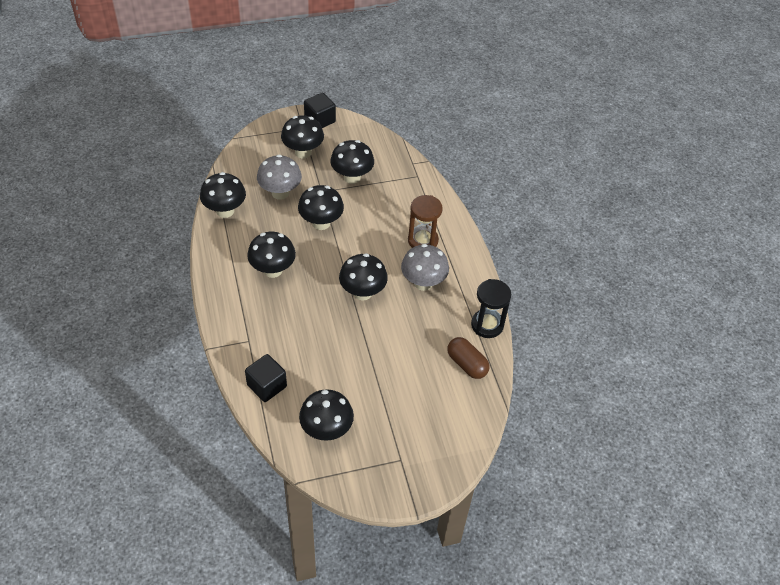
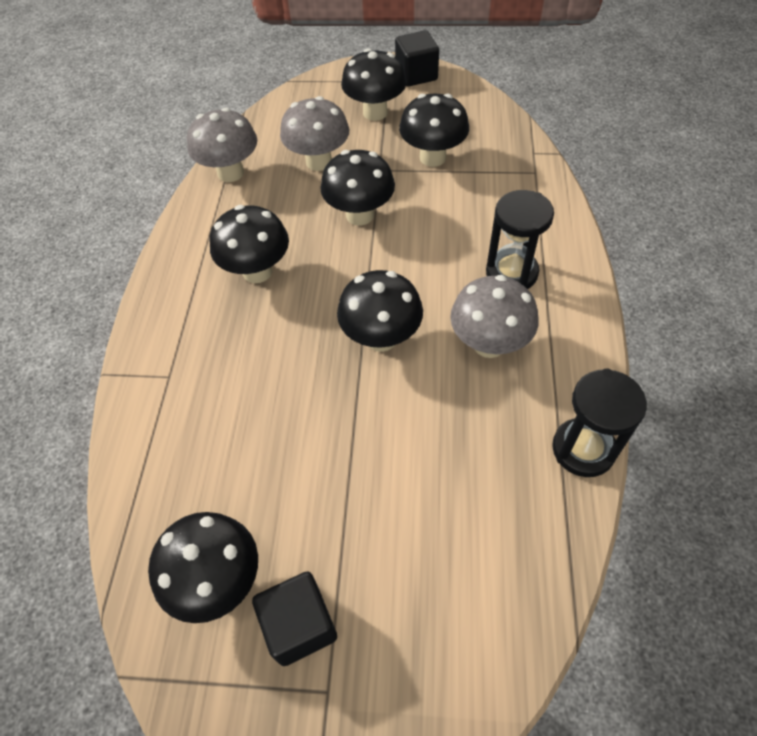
camera: 25 degrees right, 5 degrees up
(225, 211) = (230, 173): black mushroom -> grey mushroom
(267, 386) = (159, 464): black cube -> black cube (300, 625)
(423, 240) = (511, 273): brown hourglass -> black hourglass
(466, 364) = (522, 519): brown capsule -> none

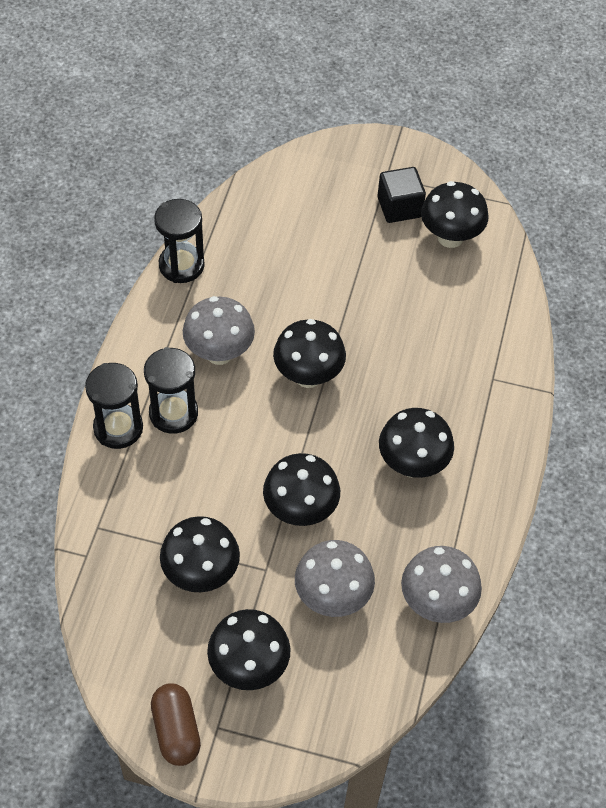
camera: 175 degrees left, 0 degrees up
(416, 75) = (176, 730): black cube -> brown capsule
(559, 249) = (118, 428): none -> black hourglass

